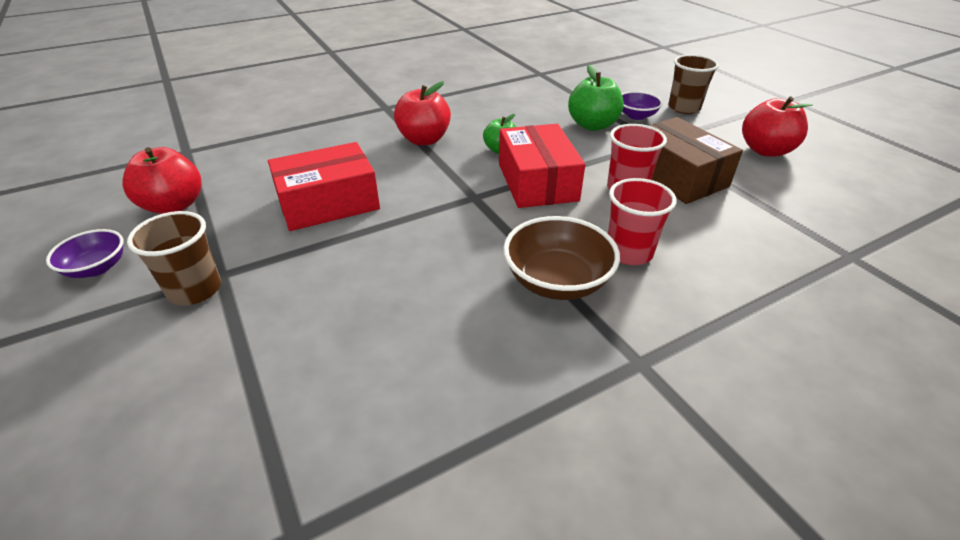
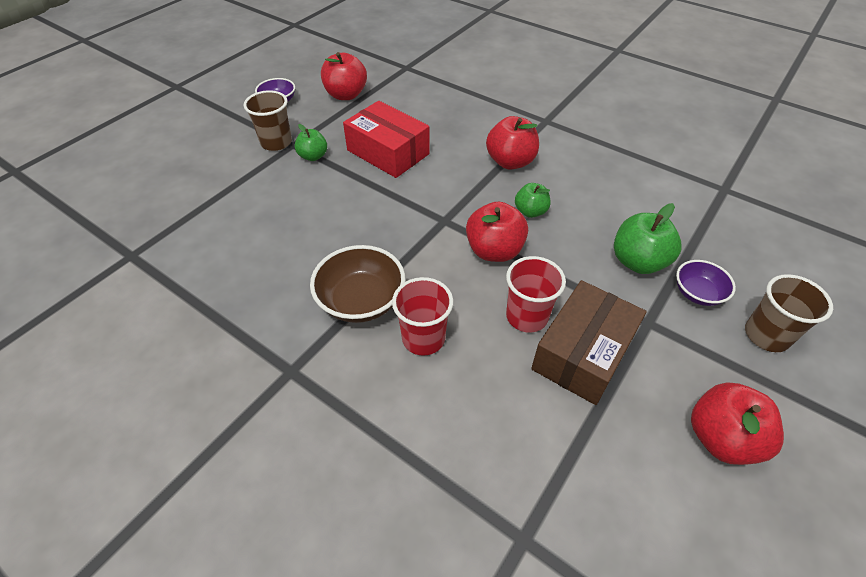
camera: 65 degrees right, 10 degrees up
(268, 262) = (313, 156): none -> green apple
(537, 182) = (494, 251): red box -> red apple

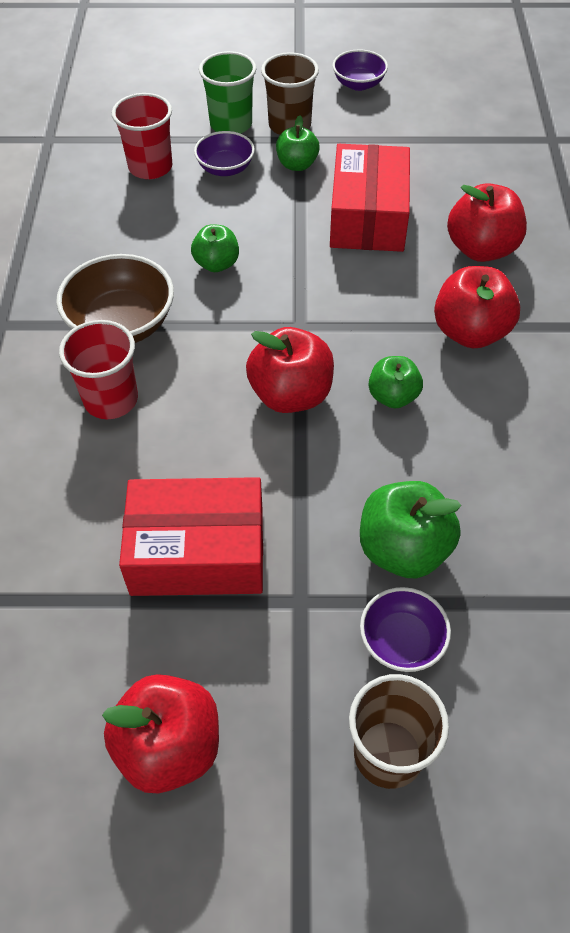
camera: 55 degrees right, 5 degrees up
(242, 164) = (231, 124): none -> green cup
(278, 186) = (225, 168): none -> purple bowl
(346, 95) = (433, 124): red apple -> red apple (481, 249)
(356, 230) = (216, 264): none -> green apple
(526, 316) = (211, 474): red cup -> red cup (150, 167)
(583, 353) = (198, 552): brown box -> red box

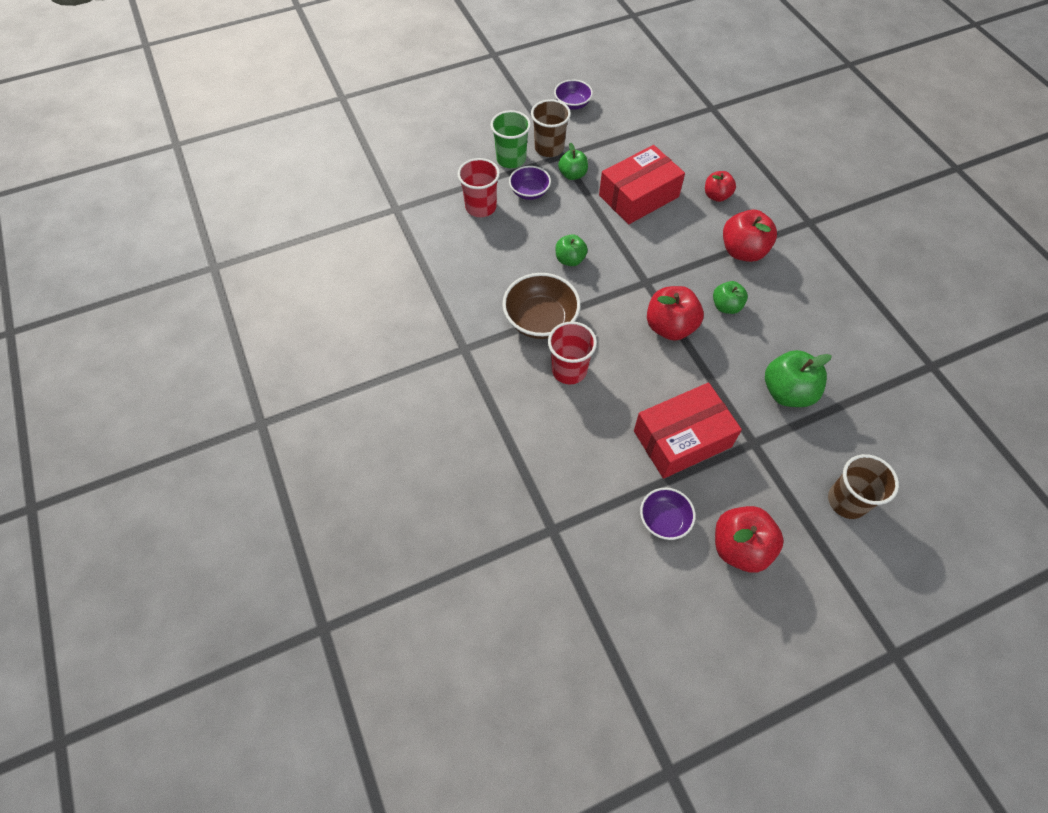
camera: 25 degrees left, 5 degrees up
(368, 216) = (639, 196): red box -> red box turned 75 degrees clockwise
(401, 641) = (817, 441): purple bowl -> purple bowl (664, 520)
(481, 249) = (716, 196): red apple -> red apple, size x0.62

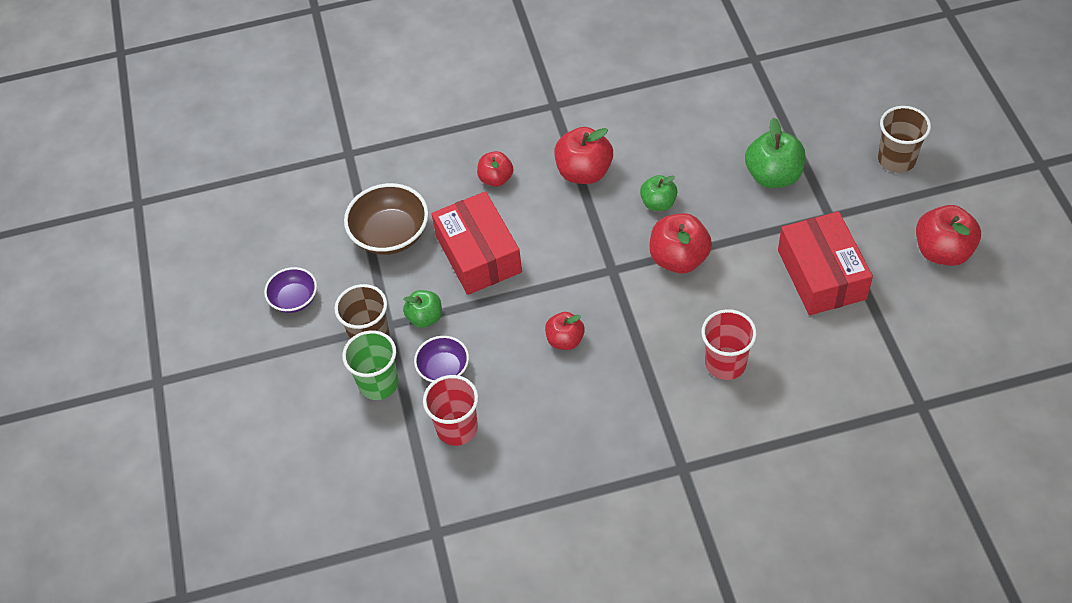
camera: 75 degrees left, 5 degrees down
(540, 320) = (651, 382): brown bowl -> brown bowl (390, 235)
(570, 259) = (565, 340): green apple -> red apple
(664, 520) = (912, 307): purple bowl -> none

